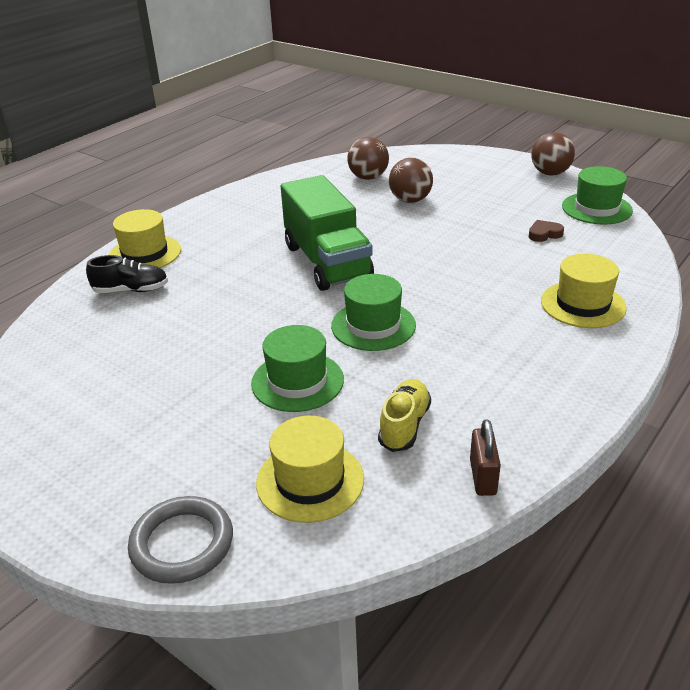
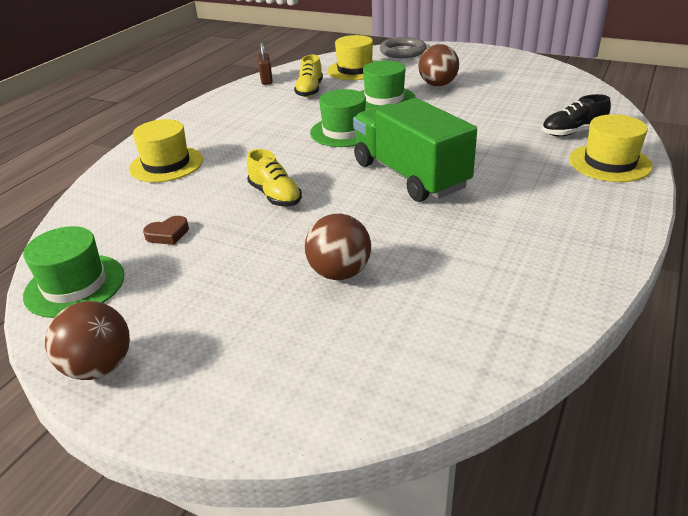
camera: 170 degrees right, 0 degrees up
(368, 177) = (422, 319): brown ball -> brown ball (437, 85)
(456, 256) = (275, 196): none -> yellow shoe

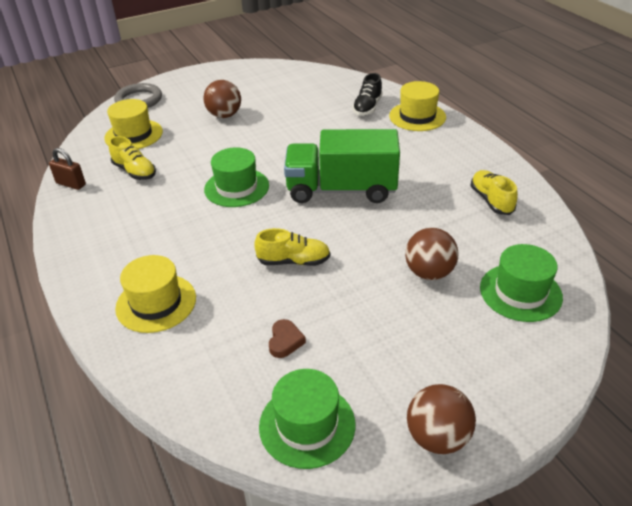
camera: 55 degrees left, 5 degrees up
(384, 99) = (210, 147): green hat -> green hat (520, 292)
(524, 267) = (491, 200): none -> yellow shoe

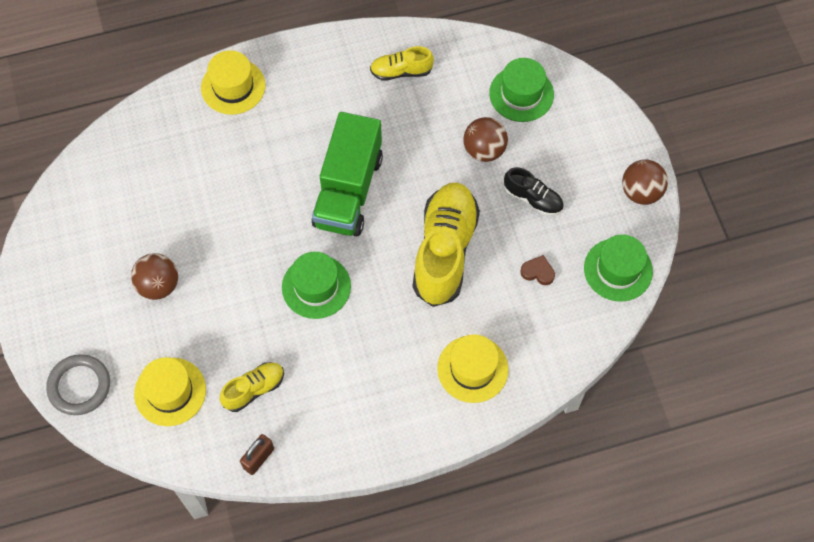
camera: 80 degrees left, 25 degrees up
(294, 261) = (444, 251): yellow shoe -> yellow shoe, size x1.98
(367, 107) = (195, 130): black shoe -> black shoe (533, 199)

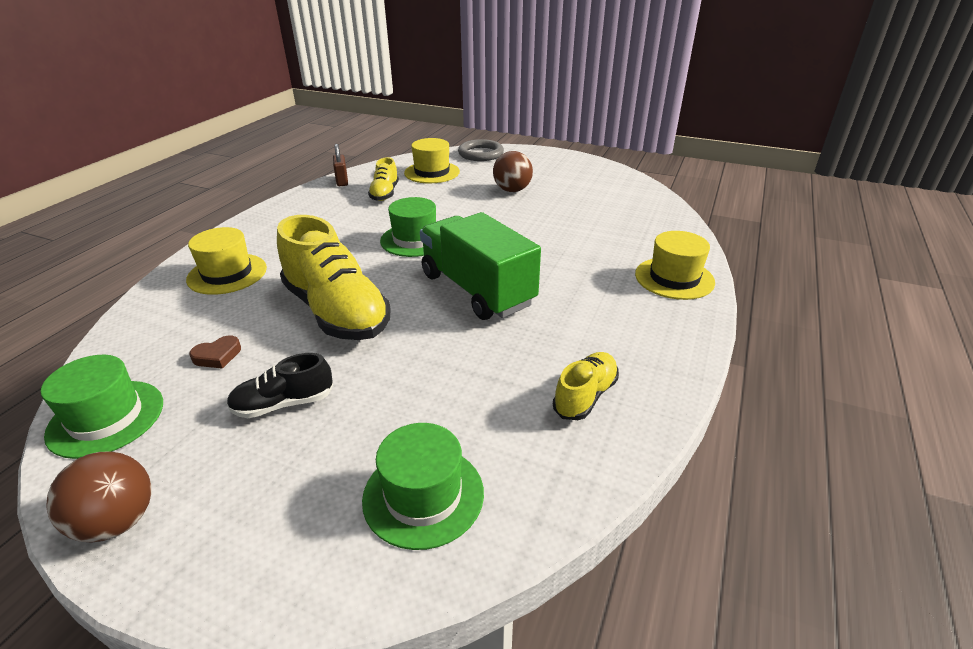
camera: 130 degrees right, 30 degrees down
(484, 150) = (395, 402): brown ball -> none

